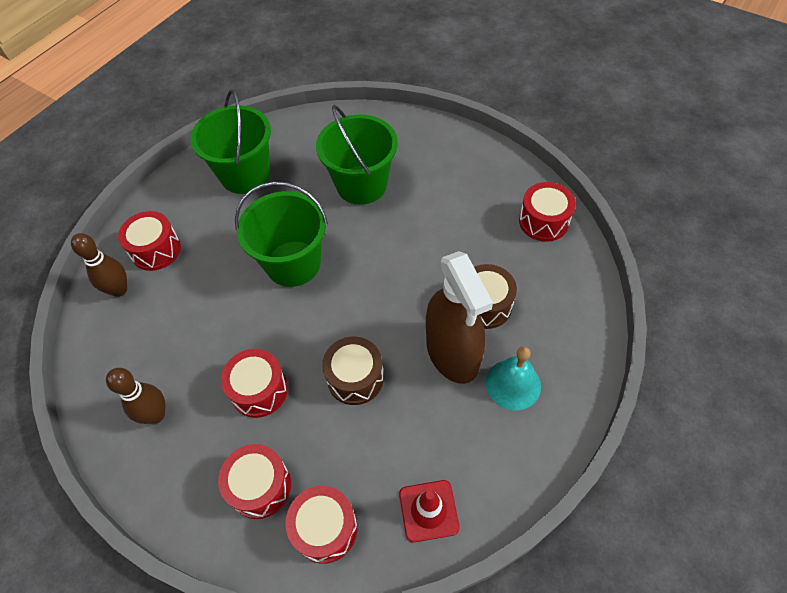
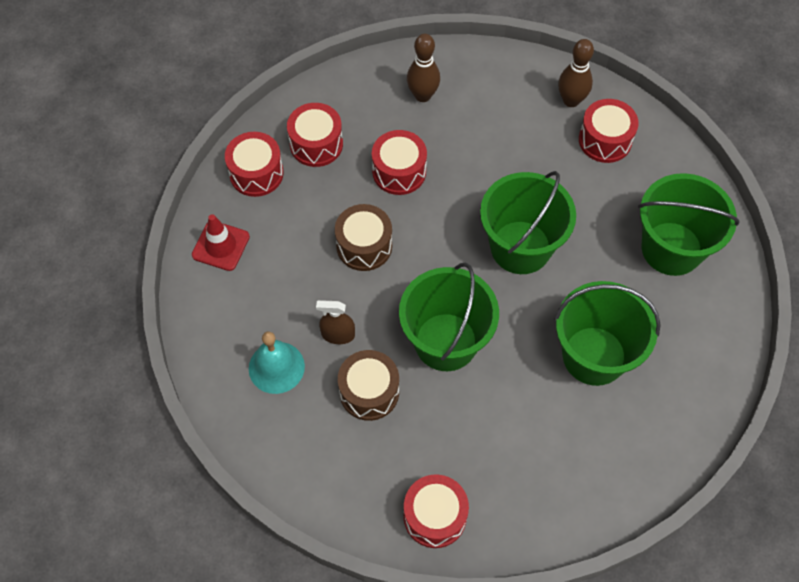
camera: 115 degrees right, 5 degrees up
(408, 275) = (446, 342): none -> green bucket
(452, 353) = (338, 335): brown spray bottle -> brown spray bottle, size x0.44

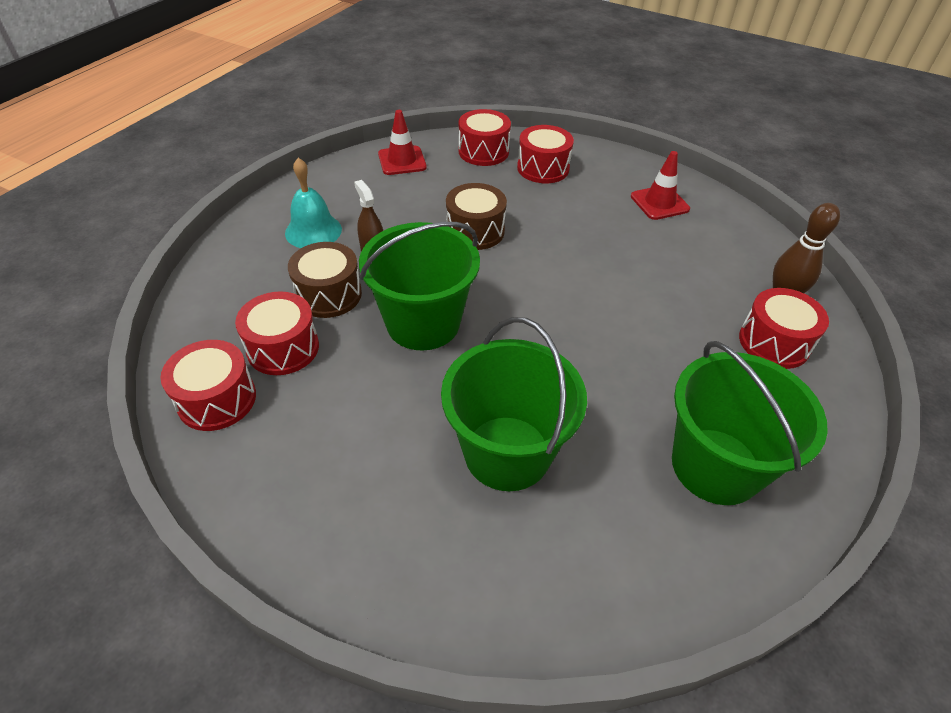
camera: 55 degrees right, 15 degrees down
(399, 171) = (569, 220): red drum -> red drum (283, 348)
(423, 95) = (659, 203): brown bowling pin -> red traffic cone
(520, 247) = (578, 332): green bucket -> none

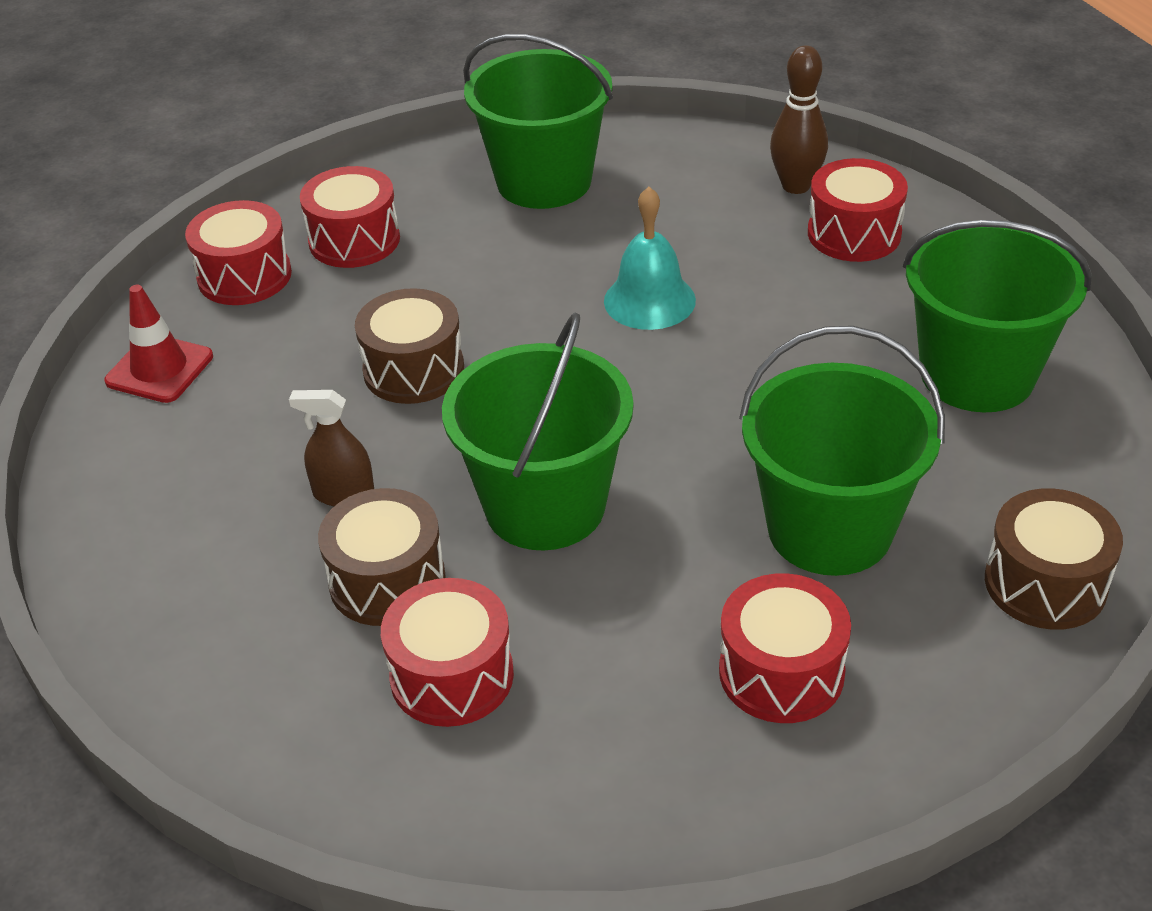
camera: 50 degrees left, 5 degrees down
(217, 399) = (488, 790): red drum -> red drum (781, 672)
(313, 231) = (218, 541): turquoise bell -> turquoise bell (649, 300)
(556, 596) = (1045, 583): none -> brown drum
(659, 203) = (544, 181): red traffic cone -> green bucket

